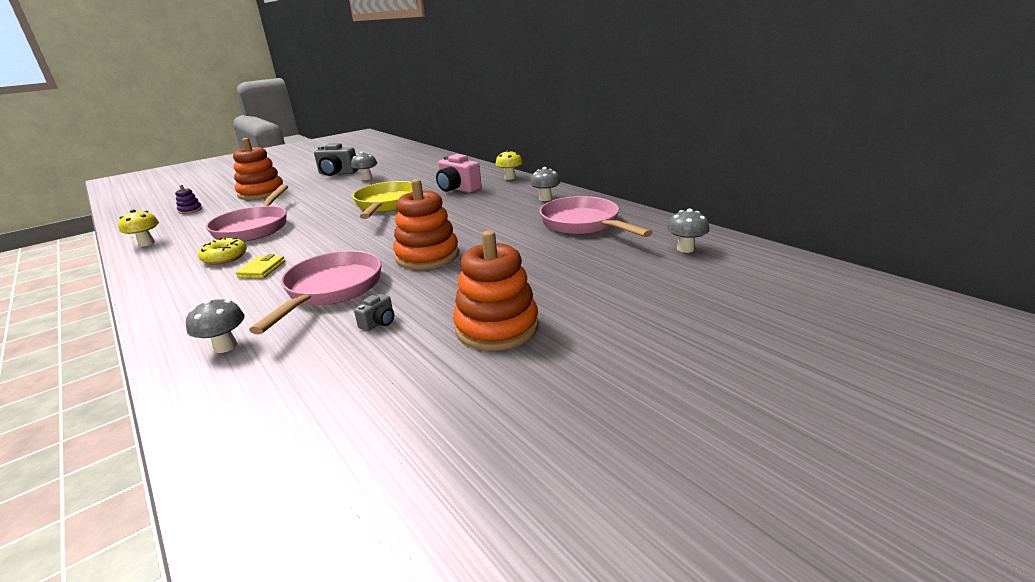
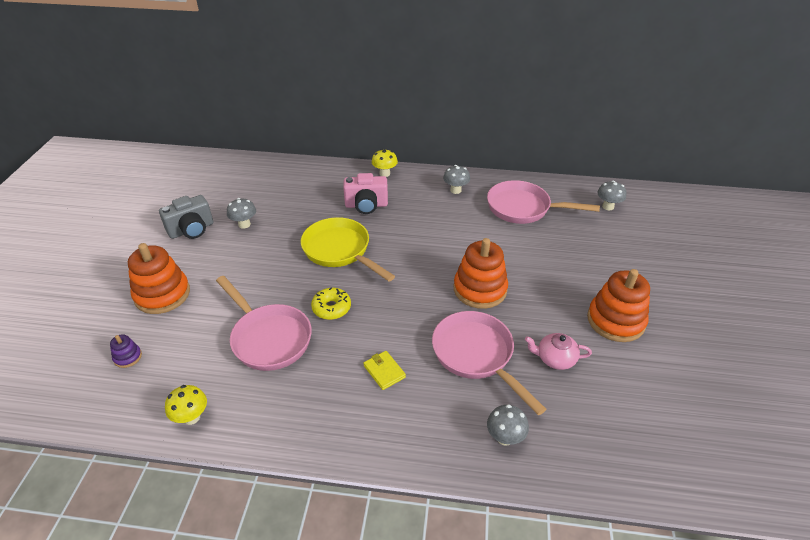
camera: 45 degrees left, 15 degrees up
(225, 258) = (322, 381): yellow donut -> yellow donut (331, 308)
(379, 323) = (555, 358): grey camera -> pink teapot

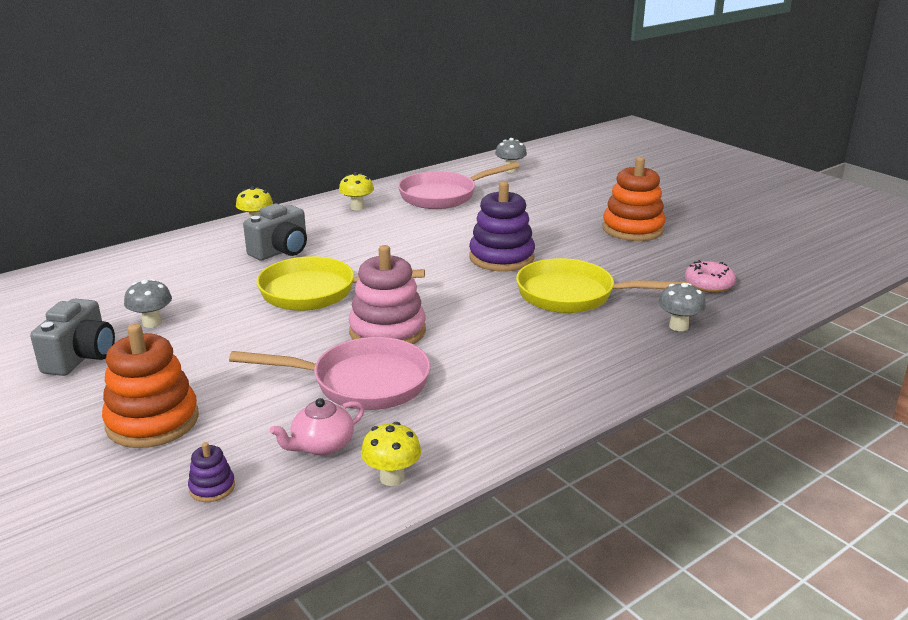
camera: 45 degrees left, 15 degrees down
(331, 308) = (387, 331): yellow donut -> pink stacking toy
(366, 205) = (281, 251): pink camera -> grey camera
(384, 371) = (519, 343): yellow wallet -> none
(455, 190) = (357, 207): grey mushroom -> yellow mushroom
(476, 355) = (573, 295): pink pan -> yellow pan
(480, 289) = (501, 258): orange stacking toy -> purple stacking toy
(555, 358) = (631, 268): pink teapot -> pink teapot (321, 445)
(591, 416) = (709, 284): none -> pink donut

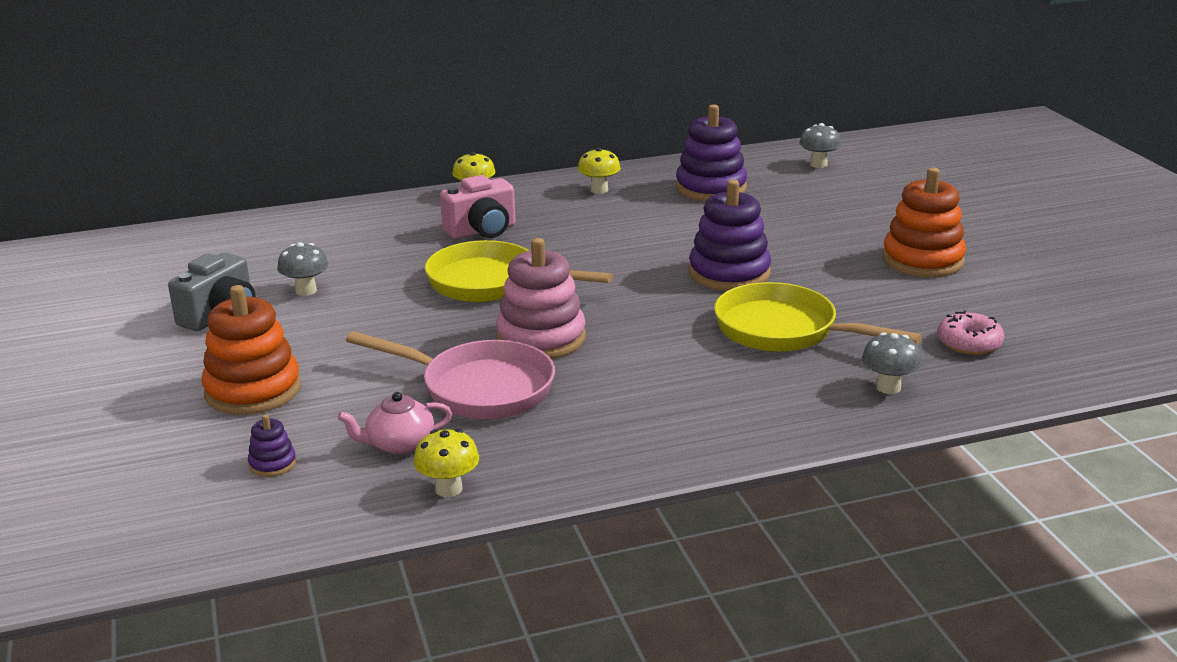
camera: 20 degrees right, 0 degrees up
(281, 251) = (482, 231): grey camera -> pink camera
(443, 196) = (711, 188): pink pan -> purple stacking toy

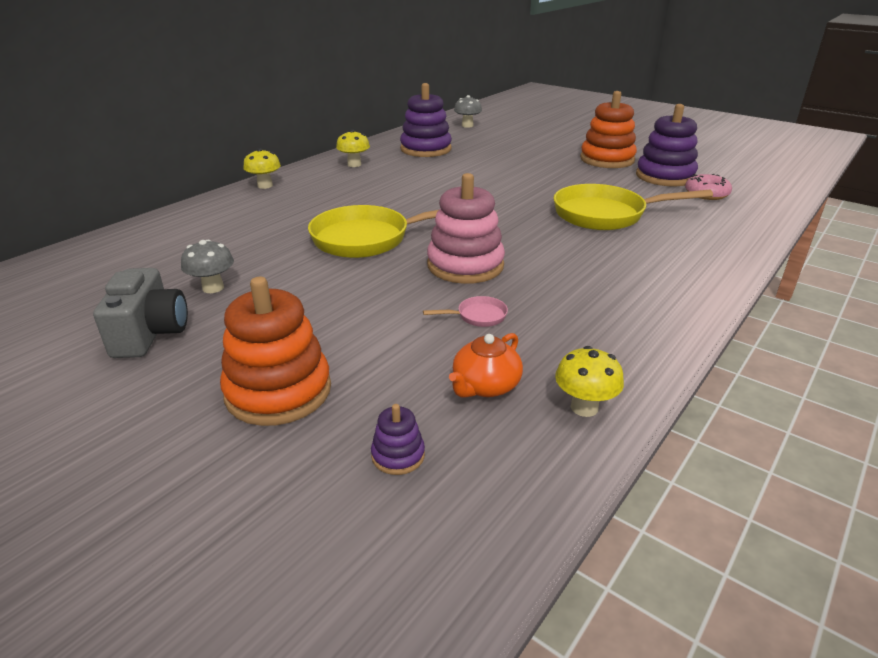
camera: 35 degrees left, 5 degrees up
(399, 444) = (485, 386): pink teapot -> orange teapot
(479, 388) = (478, 316): pink pan -> pink pan, size x0.41
(482, 231) = (307, 207): pink camera -> none
(729, 273) = (517, 192): purple stacking toy -> purple stacking toy (665, 176)
(888, 387) = (715, 229): grey mushroom -> none

